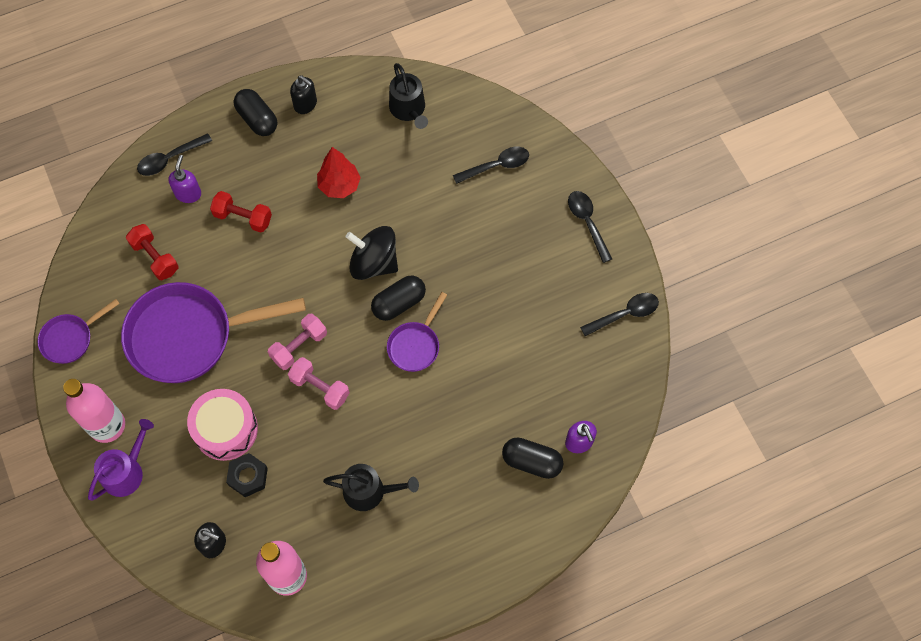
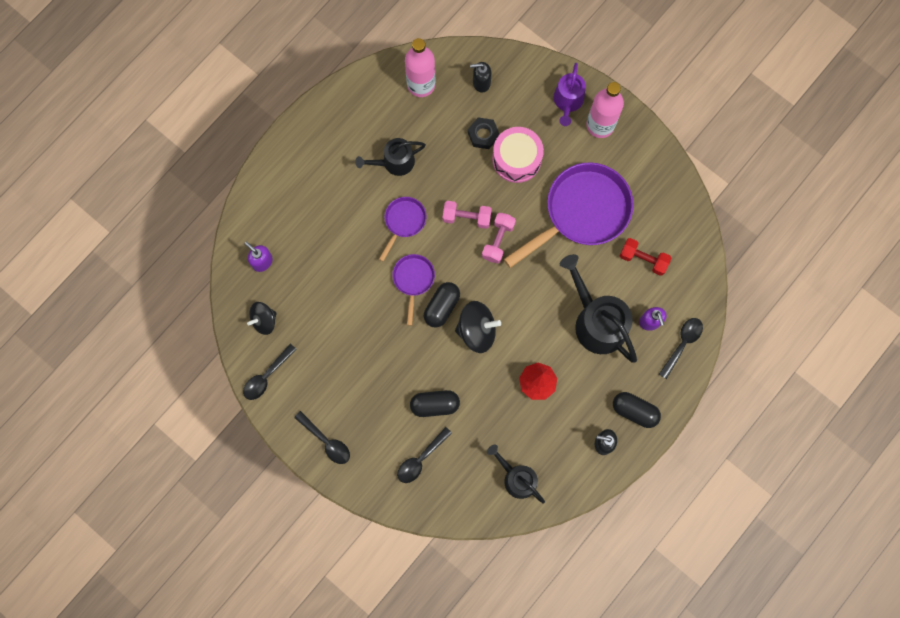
camera: 155 degrees right, 10 degrees up
(71, 338) = (665, 172): purple pan -> purple pan (403, 222)
(243, 217) = (596, 321): red dumbbell -> black watering can
(531, 461) = (290, 233): black capsule -> black capsule (435, 405)
(603, 374) = (264, 320): none -> black spinning top

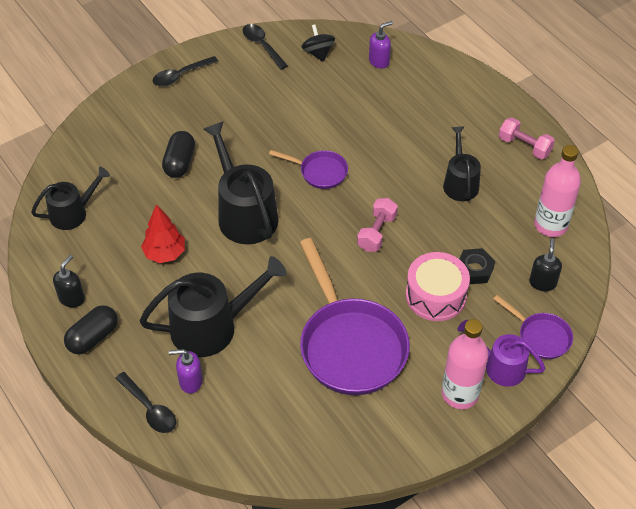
camera: 105 degrees right, 25 degrees down
(403, 222) = (388, 177): purple pan -> purple pan (540, 336)
(421, 459) = (130, 141): black spoon -> none
(441, 307) = (282, 189): black capsule -> none
(477, 330) = (244, 214): black spinning top -> black watering can
(498, 241) = (340, 255): pink dumbbell -> pink dumbbell (524, 146)
(643, 259) = (270, 395): red dumbbell -> none

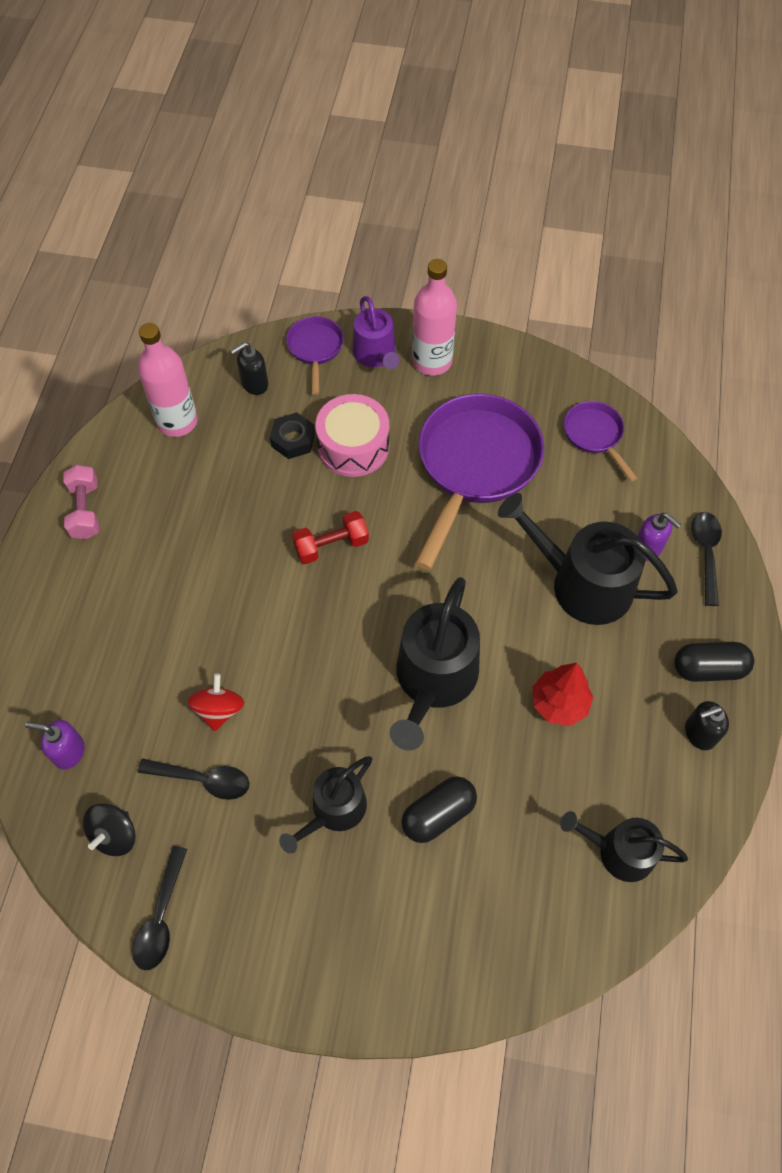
camera: 135 degrees left, 10 degrees up
(181, 75) = (308, 964): black spoon -> black spoon (203, 779)
(320, 172) = (306, 661): purple pan -> purple pan (595, 436)
(335, 123) = (219, 709): none -> red spinning top
(377, 232) = (331, 545): pink dumbbell -> red dumbbell
(460, 183) = (193, 527): black watering can -> black watering can (334, 810)

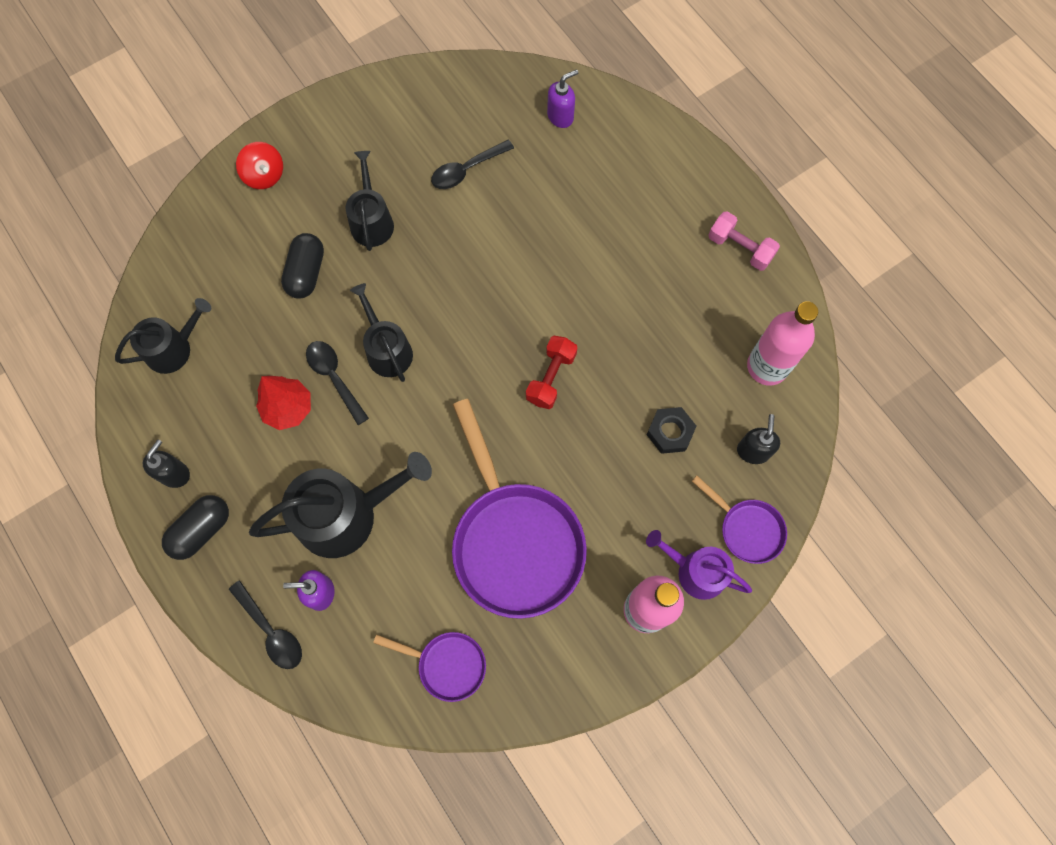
camera: 135 degrees right, 10 degrees up
(115, 835) = (483, 103): black spinning top -> none
(161, 917) = (411, 92): black spoon -> black spoon (334, 378)
(219, 709) = (502, 212): red spinning top -> red spinning top (264, 175)
(353, 446) = (621, 469): pink drum -> none
(434, 679) = (387, 350): black watering can -> black watering can, size x0.61

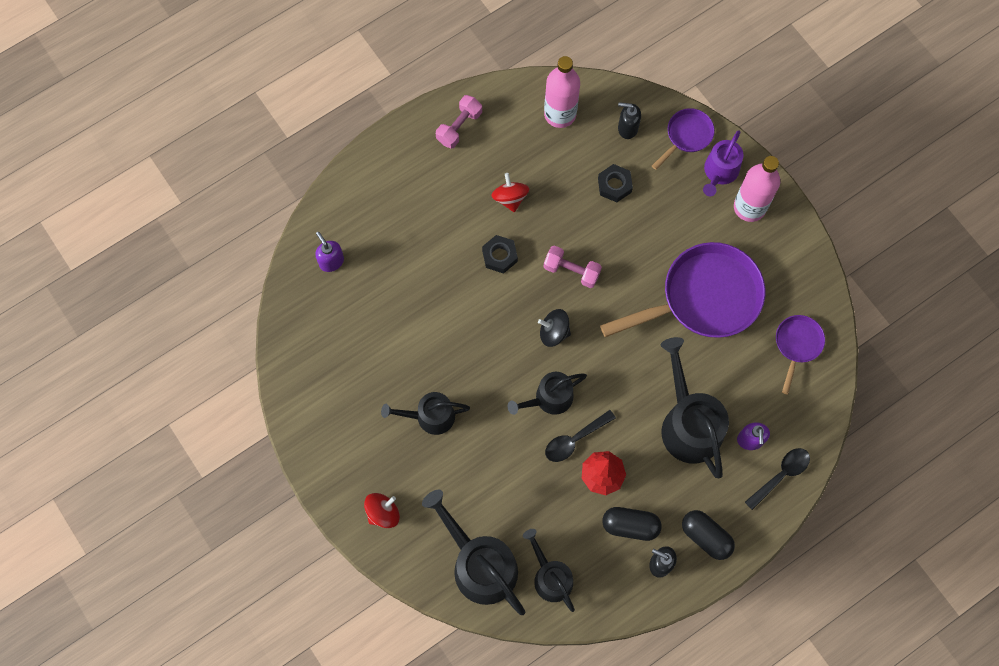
camera: 90 degrees left, 0 degrees up
(196, 273) = (479, 564): none -> black watering can
(306, 273) = (479, 469): black capsule -> black capsule (630, 525)
(466, 170) = (382, 338): black spoon -> none
(471, 356) = (554, 332): none -> black spinning top
(551, 377) = (571, 271): red dumbbell -> pink dumbbell
(569, 294) = (499, 256): none -> black nut
(646, 306) = (510, 198): none -> red spinning top

